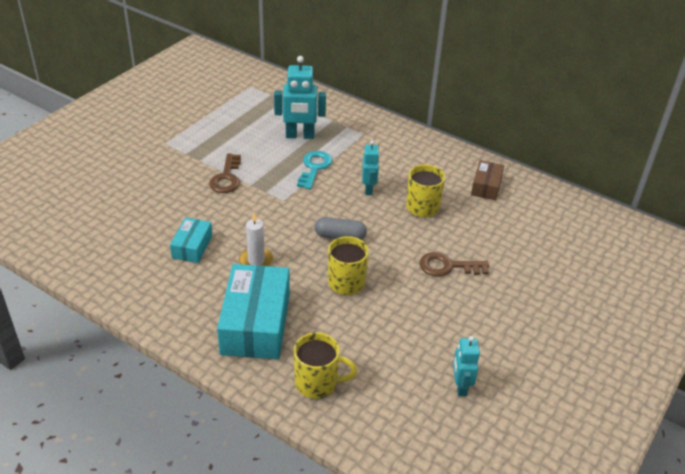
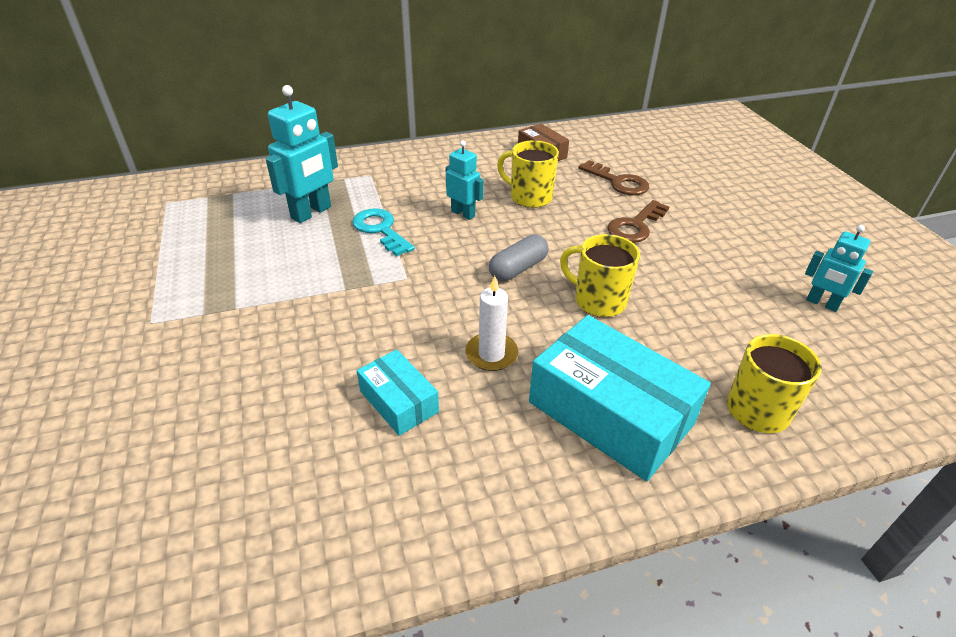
camera: 50 degrees left, 0 degrees up
(226, 178) = (304, 302): brown key -> brown key (618, 182)

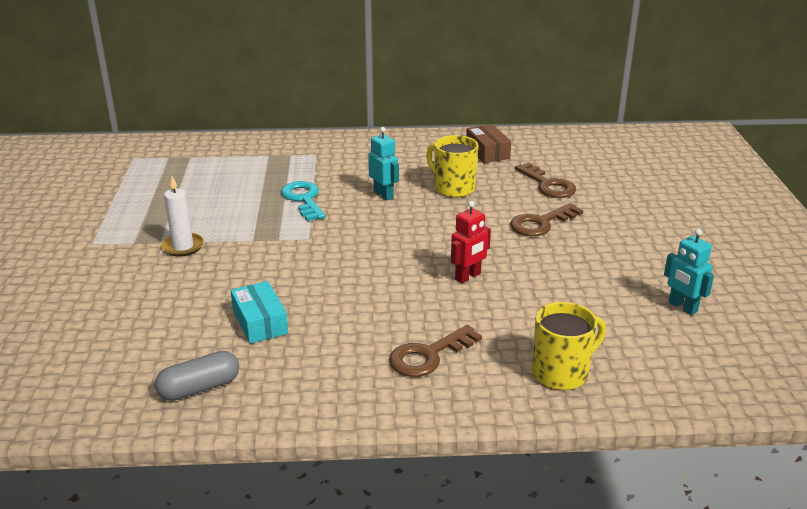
camera: 15 degrees right, 10 degrees down
(311, 213) = (250, 179): turquoise robot -> none
(491, 354) = (351, 302): white candle -> white candle (183, 246)
(518, 268) = (409, 243): grey capsule -> grey capsule (199, 388)
(598, 301) = (468, 277): yellow mug -> red robot
(610, 413) = (428, 355): turquoise box -> brown key

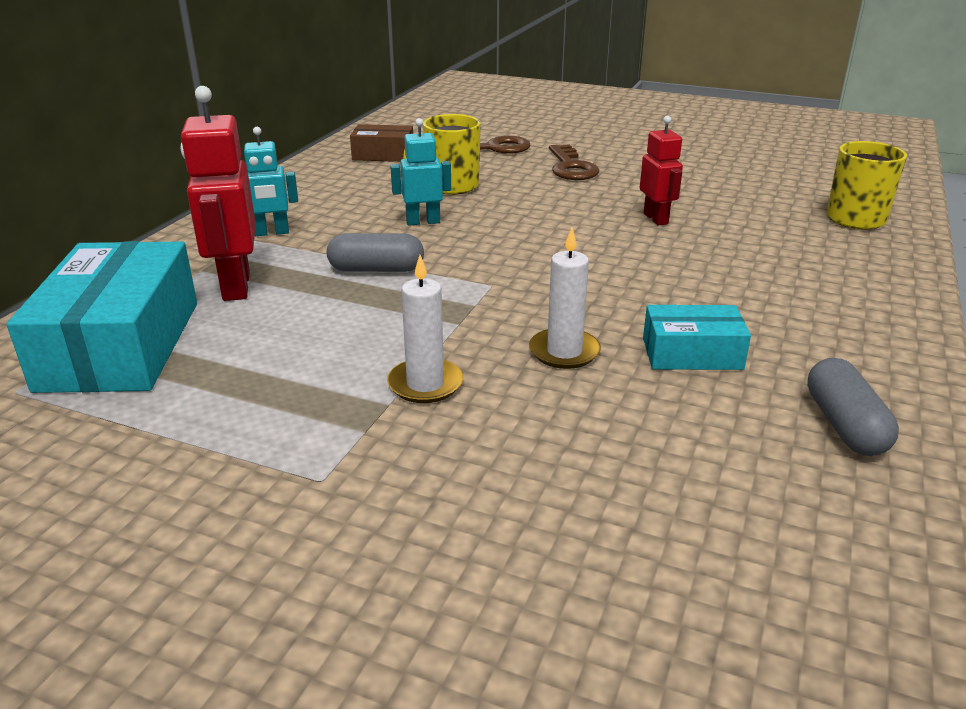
camera: 65 degrees left, 0 degrees up
(182, 164) = (121, 345): none -> turquoise box
(238, 279) = (564, 352): none -> white candle
(256, 169) = (235, 286): none -> red robot
(303, 199) = (376, 269): turquoise key -> grey capsule
(428, 355) = (807, 267): brown key -> none
(682, 307) = (761, 155): turquoise robot -> turquoise robot (271, 233)

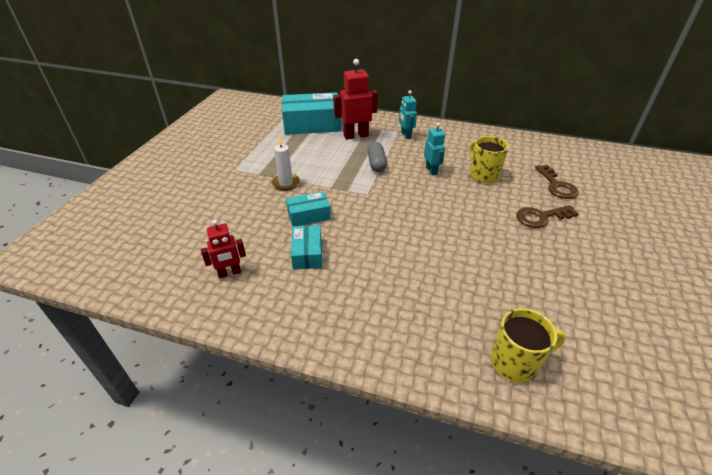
camera: 85 degrees right, 10 degrees up
(383, 155) = (518, 150): brown box -> none
(564, 352) = (309, 215): white candle -> turquoise box
(656, 219) = (468, 251): red robot -> red robot (230, 273)
(844, 425) = (245, 297): grey capsule -> none

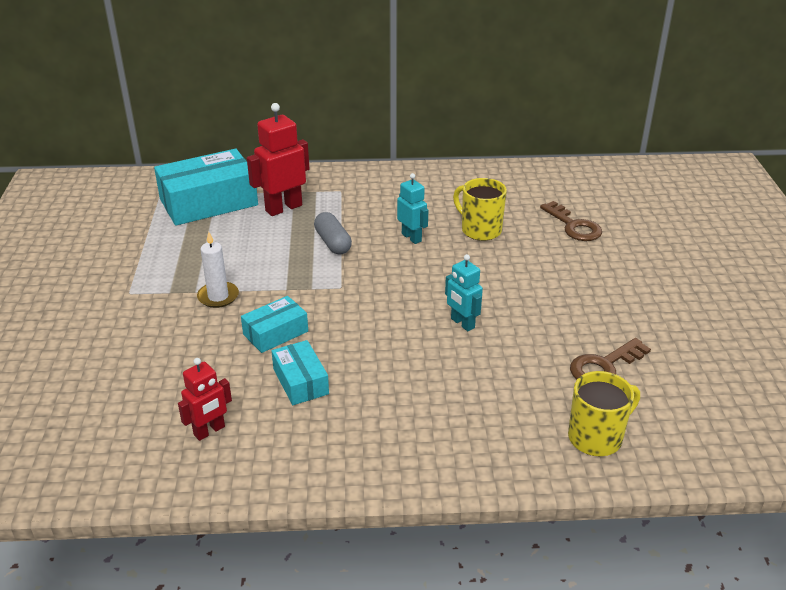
camera: 20 degrees left, 5 degrees down
(405, 135) = (354, 194): turquoise robot -> turquoise robot (462, 323)
(541, 217) = (569, 270): brown key -> brown key (604, 366)

